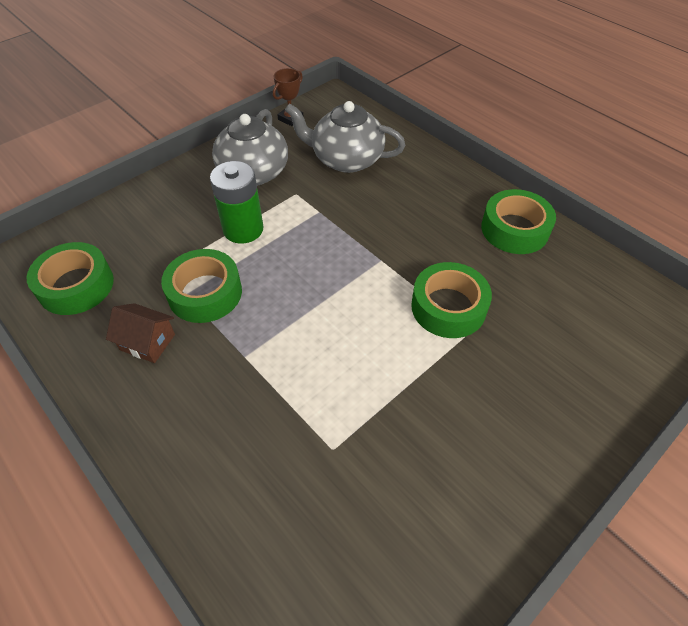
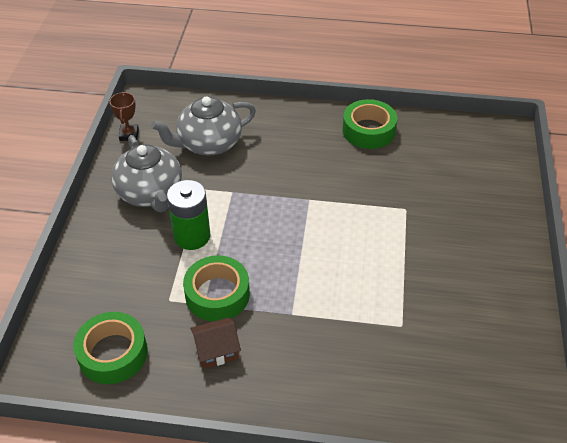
camera: 40 degrees left, 5 degrees down
(448, 307) = (380, 203): green tape -> none

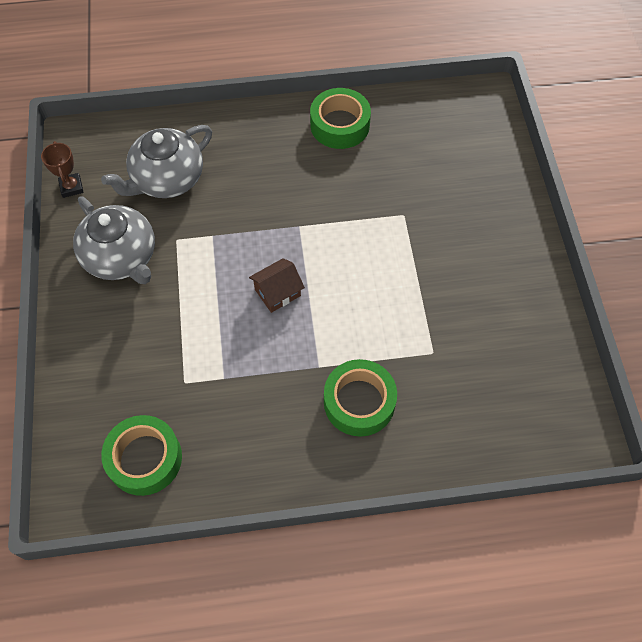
camera: 15 degrees left, 15 degrees up
(192, 236) = (185, 300): green battery -> none
(216, 351) = (253, 428): brown house -> brown house (277, 292)
(217, 294) = (234, 363): green tape -> green tape (359, 402)

